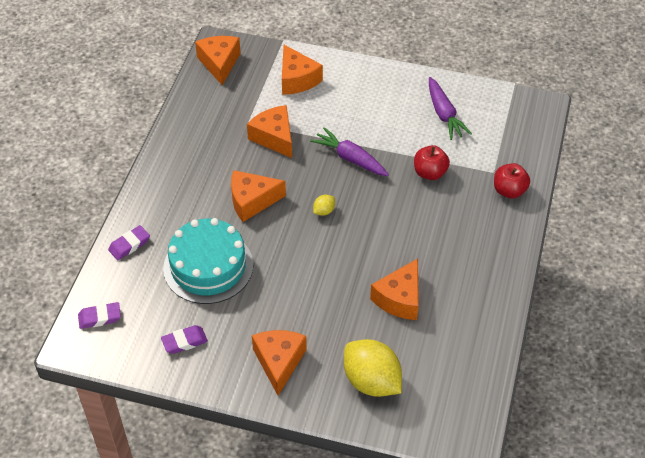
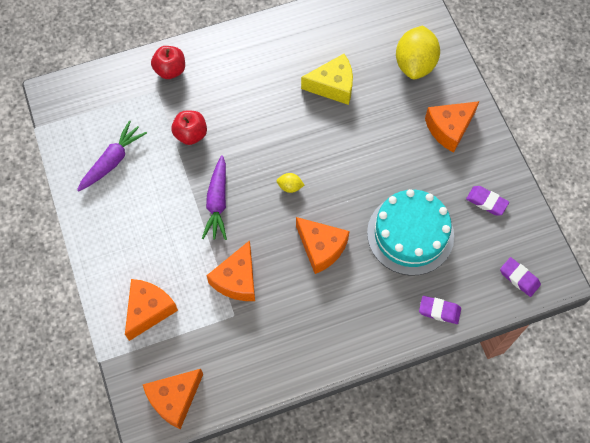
camera: 125 degrees left, 15 degrees up
(399, 299) = (333, 86): orange cheese -> yellow cheese

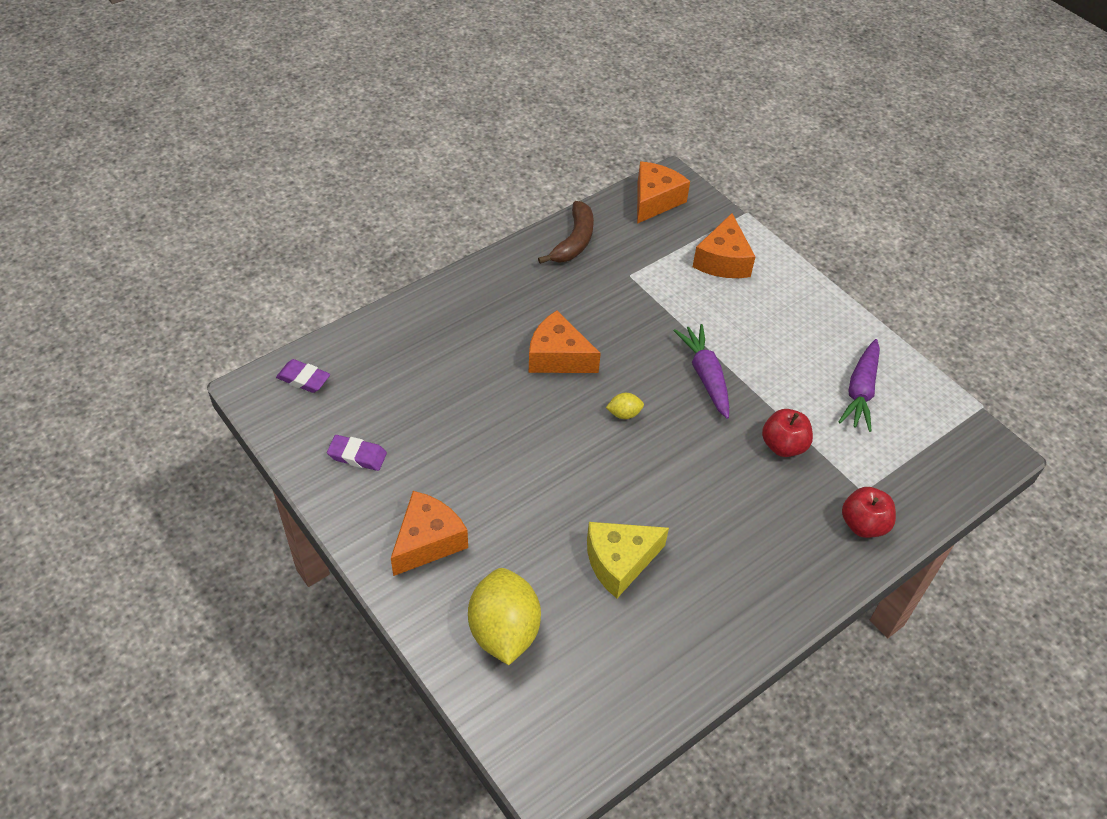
camera: 160 degrees right, 15 degrees down
(237, 279) = (642, 306): orange cheese -> none
(266, 367) = (574, 241): none -> brown banana
(410, 234) = (451, 395): turquoise cake -> none
(439, 311) = (397, 326): purple eraser -> none

